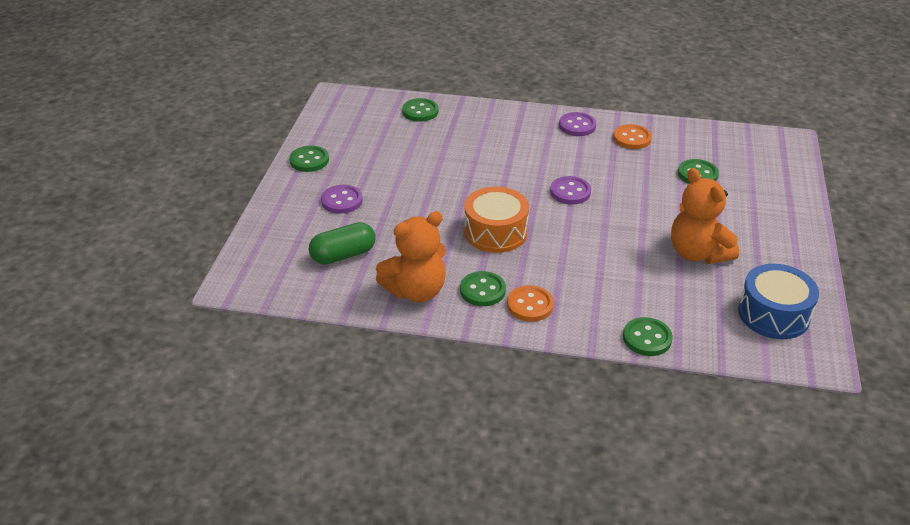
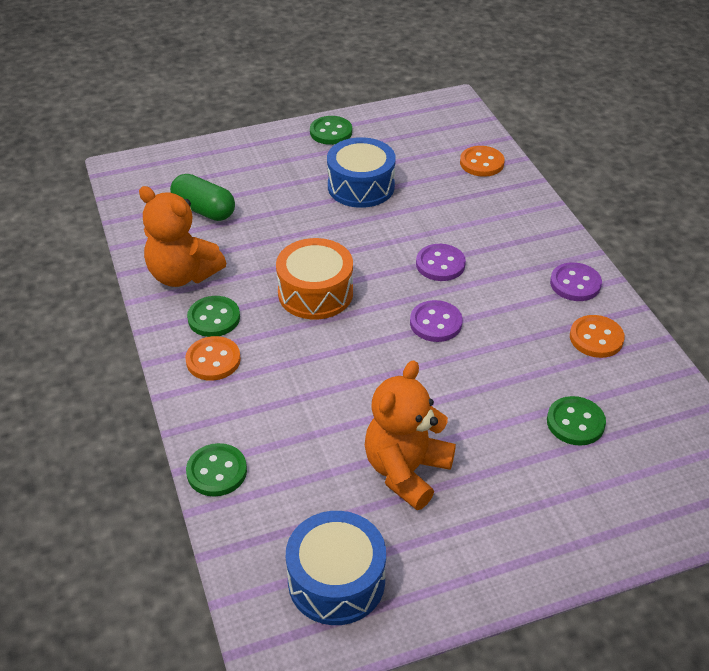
camera: 60 degrees right, 5 degrees up
(342, 201) = (285, 176): purple button -> purple button (440, 264)
(393, 170) = (361, 186): none -> blue drum
(420, 111) = (481, 163): green button -> orange button

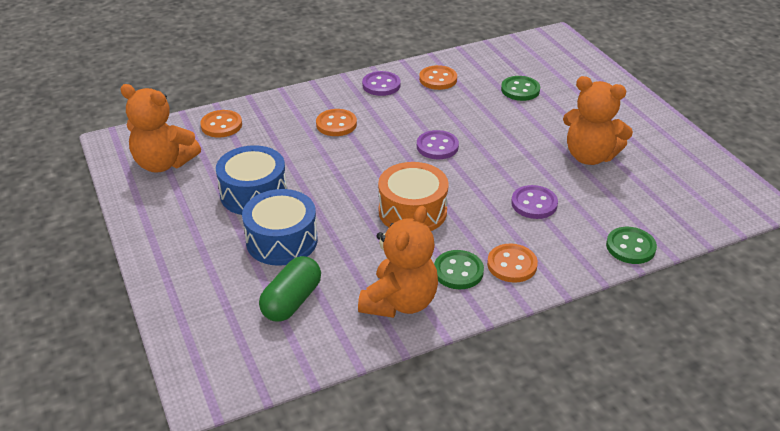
camera: 95 degrees left, 5 degrees down
(331, 132) = (154, 219): green button -> none
(336, 581) = (693, 181): blue drum -> blue drum (282, 240)
(416, 132) = (164, 163): none -> orange teddy bear
(440, 264) = (365, 145): purple button -> purple button (534, 204)
(484, 243) = (336, 124): none -> orange button

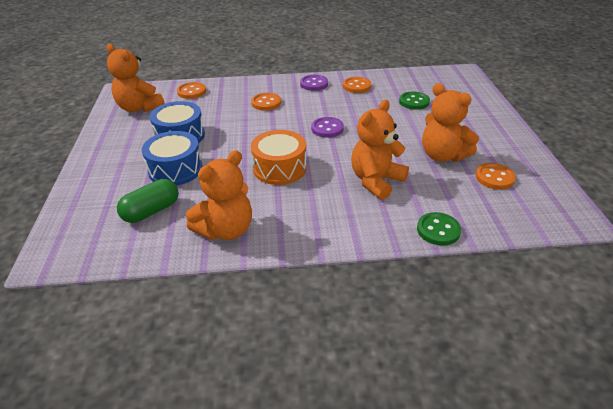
camera: 20 degrees right, 0 degrees up
(458, 271) = (285, 217): green button -> none
(512, 265) = (330, 222): orange button -> orange button (494, 177)
(534, 204) = (376, 181): purple button -> orange teddy bear

